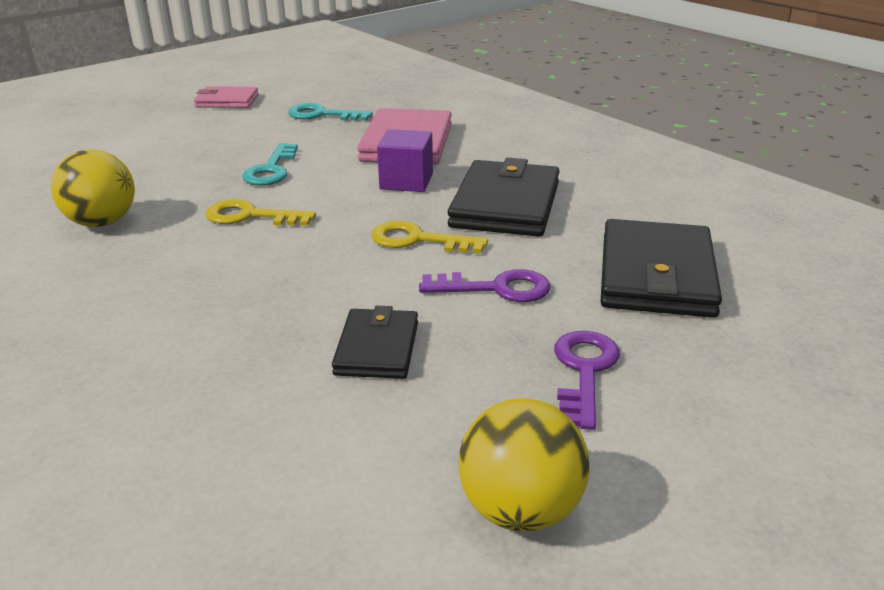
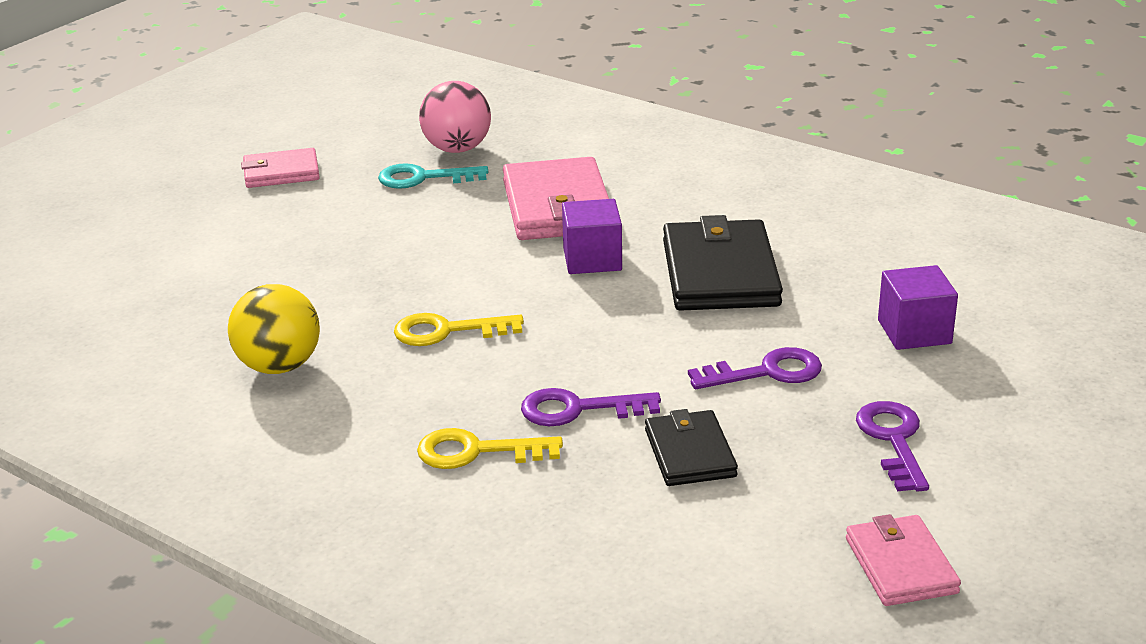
camera: 15 degrees left, 0 degrees up
(271, 170) = (422, 267): turquoise key -> none
(306, 293) = (578, 409): none -> purple key
(361, 100) = (457, 149): none -> pink ball
(418, 240) = (653, 331): yellow key -> yellow key (476, 452)
(520, 510) = (900, 565): yellow ball -> pink wallet
(656, 275) = (914, 332): black wallet -> purple cube

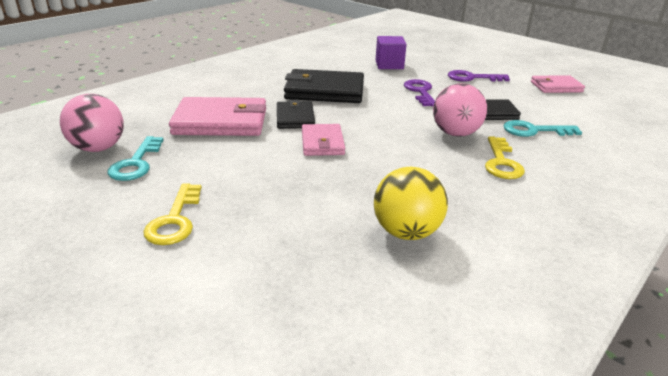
camera: 85 degrees left, 0 degrees up
(281, 173) = (54, 232): pink wallet -> pink wallet (322, 143)
(447, 331) = (368, 165): yellow key -> yellow key (175, 220)
(578, 409) = (455, 133): purple key -> pink ball
(592, 259) = (295, 118): purple cube -> black wallet
(618, 501) = (534, 131): none -> turquoise key

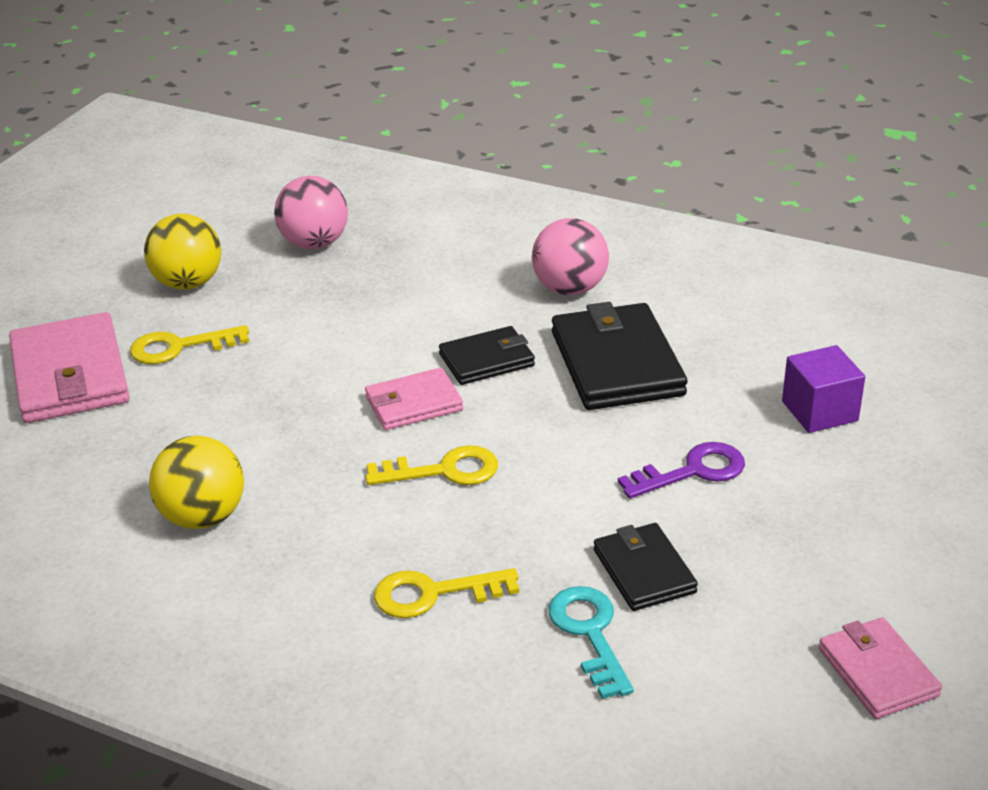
camera: 75 degrees right, 5 degrees up
(82, 206) = (188, 283): none -> yellow ball
(136, 163) = (289, 281): turquoise key -> none
(221, 122) = (435, 302): pink wallet -> pink wallet (70, 375)
(393, 144) = (444, 470): none -> yellow key
(455, 133) = (521, 534): pink ball -> pink ball (570, 289)
(472, 78) = (833, 534): purple key -> none

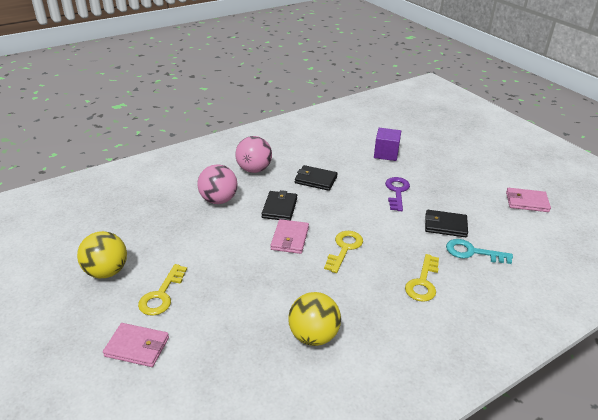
camera: 60 degrees left, 0 degrees up
(70, 375) = (137, 347): pink wallet -> pink wallet, size x0.59
(314, 243) = (129, 219): pink ball -> pink ball (218, 200)
(616, 363) = (315, 180): black wallet -> black wallet, size x0.59

